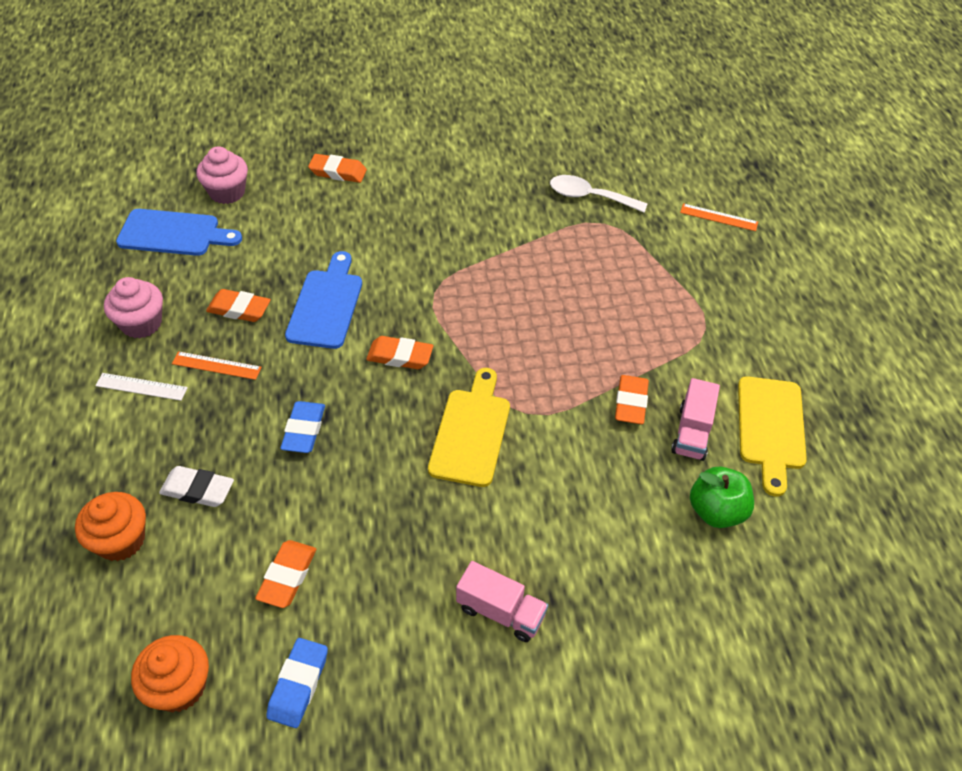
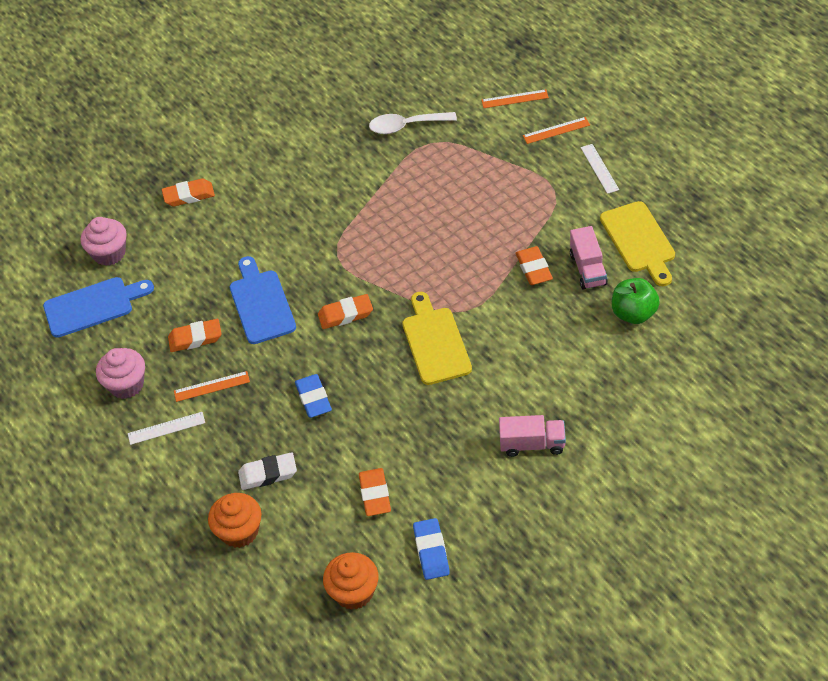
camera: 20 degrees left, 0 degrees up
(744, 267) = (556, 130): none -> orange ruler
(770, 327) = (599, 168): none -> white ruler

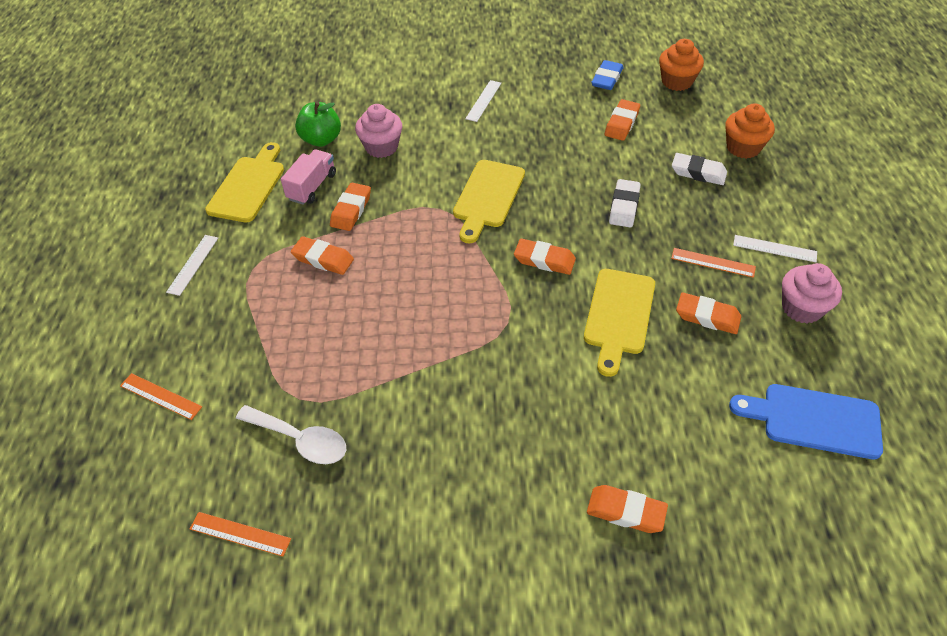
camera: 150 degrees left, 0 degrees up
(109, 253) = (770, 484): pink cupcake -> pink cupcake (381, 147)
(261, 304) = (619, 315): blue cutting board -> yellow cutting board
(313, 398) = (624, 207): blue eraser -> white eraser
(512, 223) = (323, 259): none -> orange eraser
(532, 444) = (483, 101): pink truck -> white ruler
(556, 130) = (174, 329): orange ruler -> orange ruler (240, 534)

